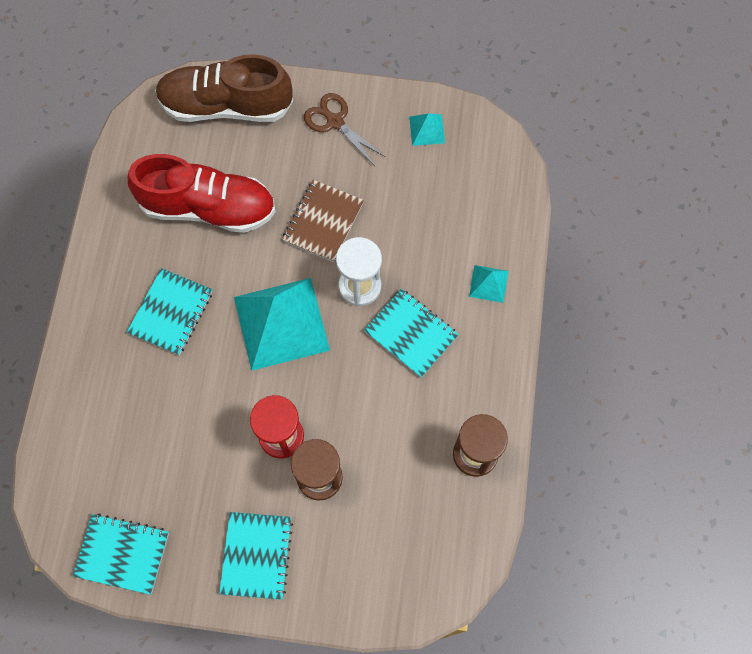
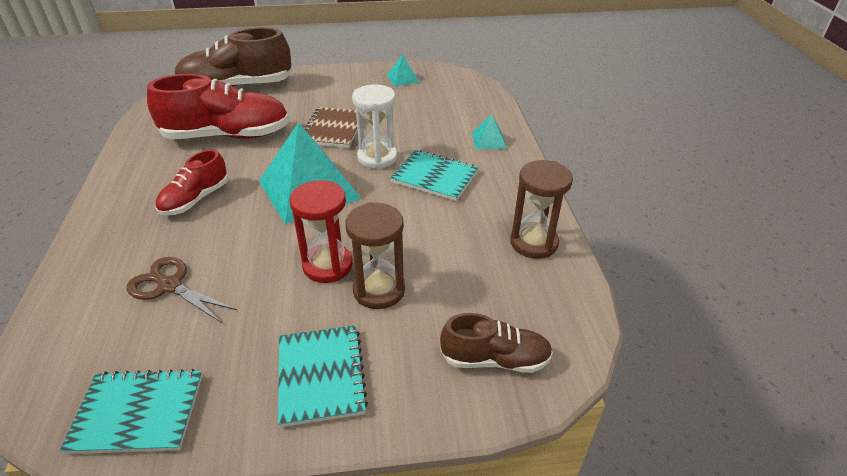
camera: 15 degrees left, 30 degrees down
(171, 312) = (195, 199): turquoise notebook -> red shoe
(335, 122) = (328, 83): brown scissors -> brown scissors (169, 286)
(393, 575) = (495, 359): none -> brown shoe

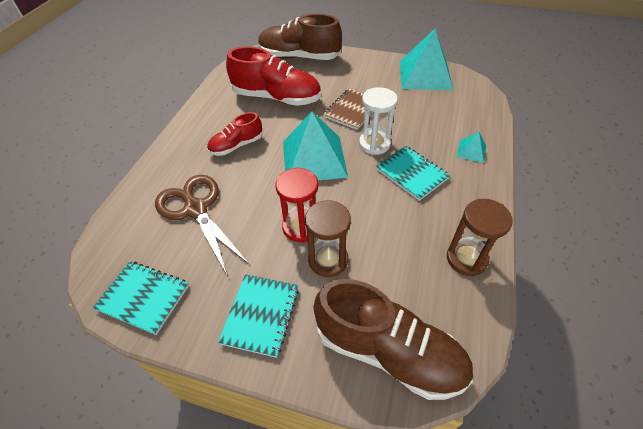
camera: 25 degrees right, 10 degrees up
(169, 286) = (195, 209): brown scissors -> brown scissors, size x1.56
(403, 78) = (425, 75): turquoise pyramid -> turquoise pyramid, size x2.28
(495, 359) = (388, 351): brown shoe -> brown shoe, size x1.79

